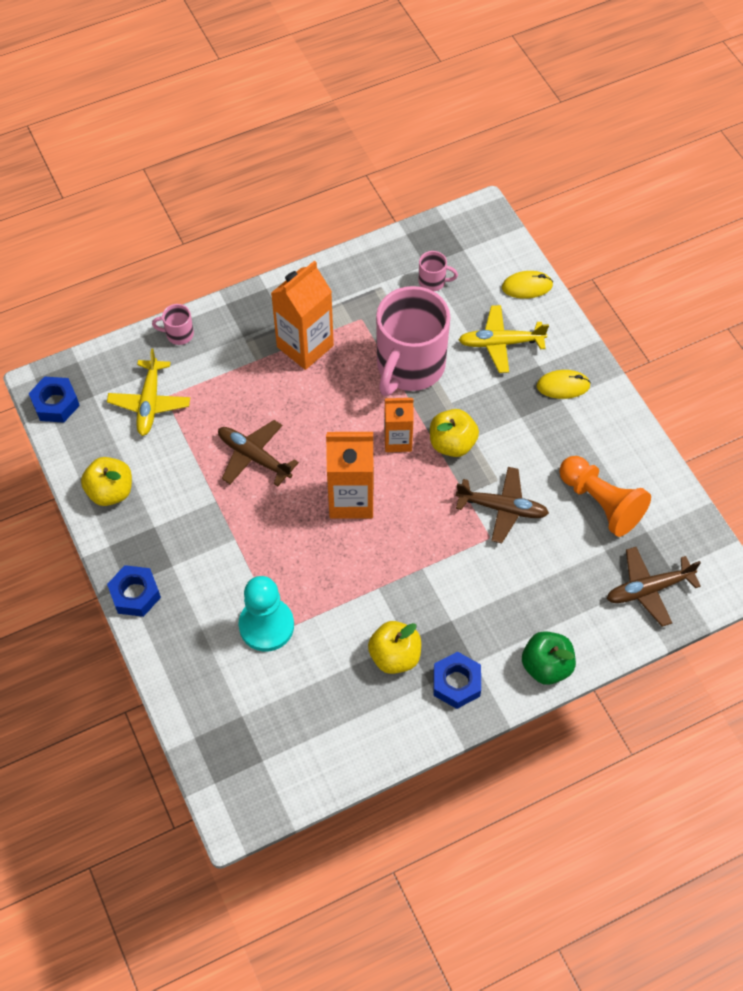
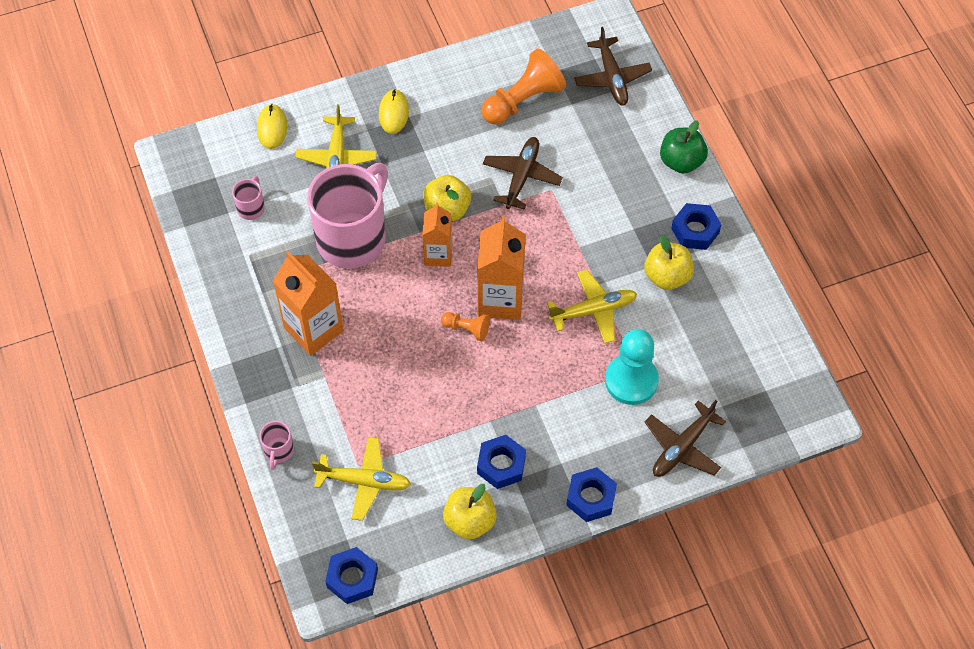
camera: 85 degrees left, 0 degrees up
(169, 513) = (501, 465): none -> blue nut
(254, 457) = (443, 383): brown plane -> brown plane (682, 447)
(315, 472) = (467, 329): none -> orange pawn
(346, 585) = (593, 310): none -> yellow plane
(409, 366) = (353, 237): pink mug -> pink mug turned 90 degrees counterclockwise

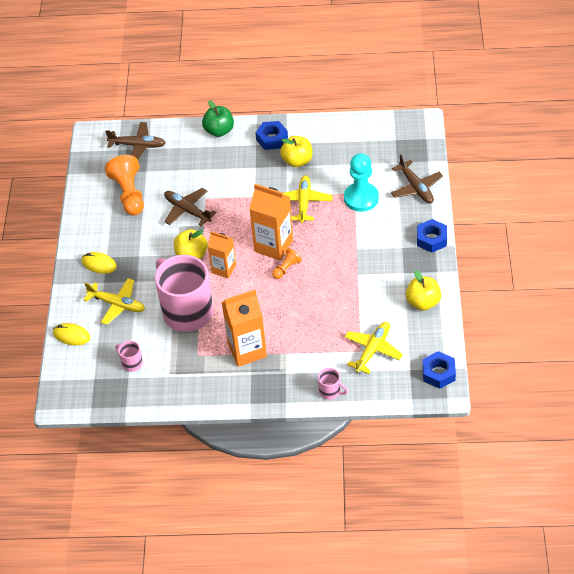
camera: 65 degrees left, 10 degrees down
(501, 465) = (391, 276): blue nut -> none

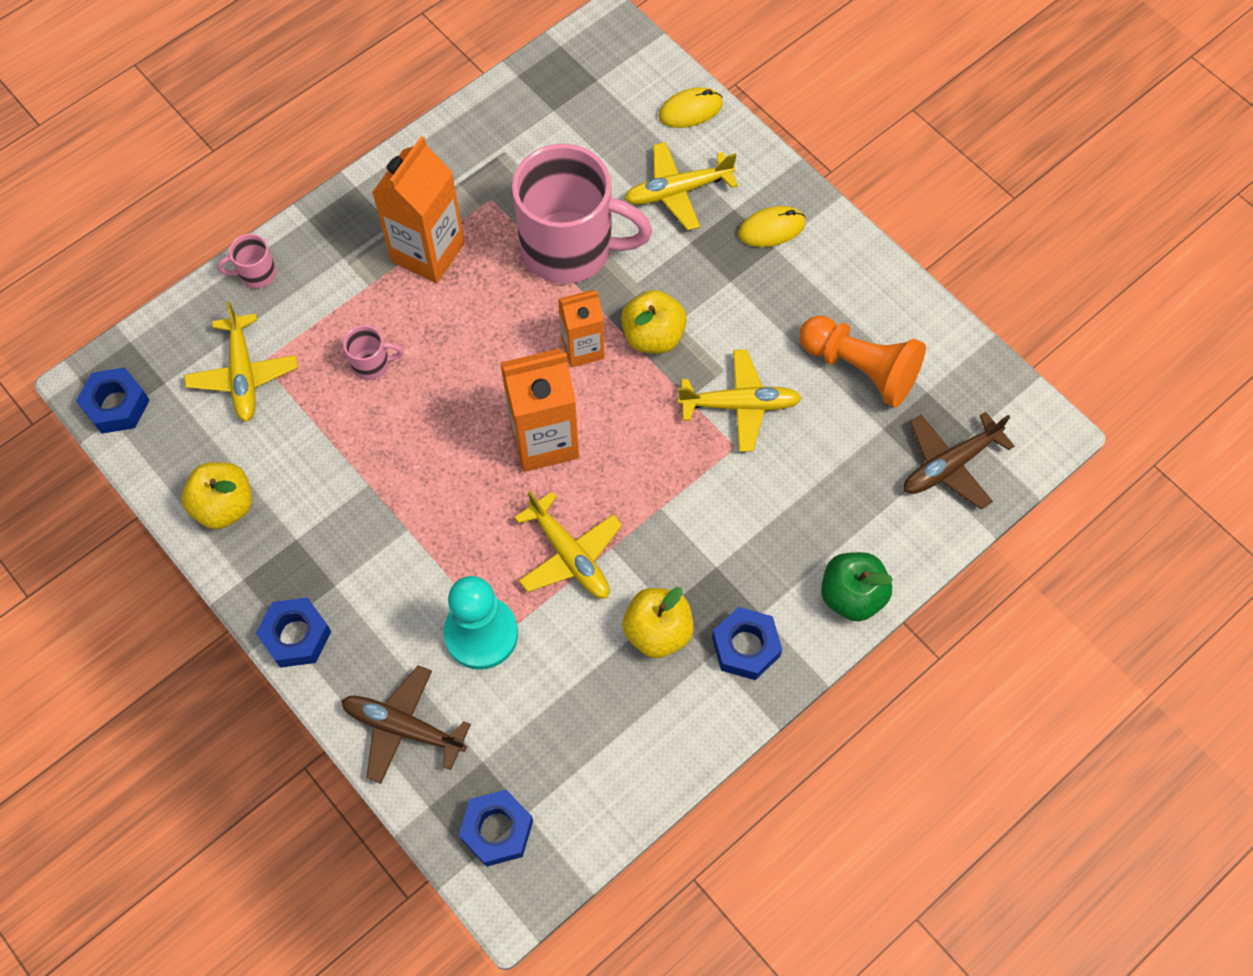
camera: 135 degrees right, 15 degrees up
(131, 363) = (569, 130): pink mug -> pink mug (372, 364)
(187, 210) = (739, 405): brown plane -> yellow plane
(286, 268) = (488, 416): orange pawn -> none
(409, 141) = (497, 830): none -> blue nut

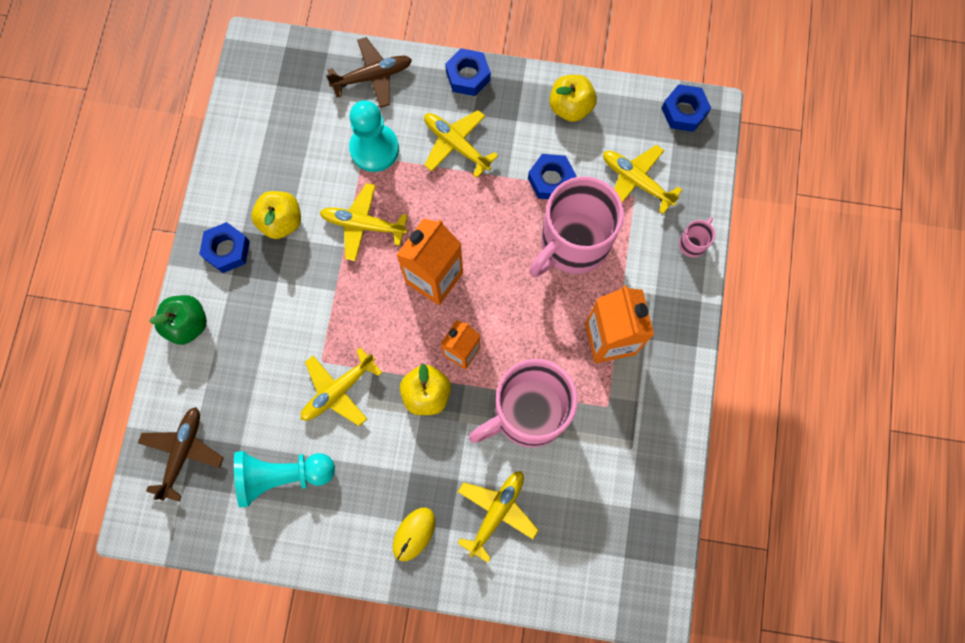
camera: 140 degrees right, 10 degrees up
(372, 364) = (573, 244): pink mug -> pink mug, size x2.48
(387, 564) = (456, 145): none -> yellow plane
(497, 830) = (284, 67): blue nut -> blue nut (551, 180)
(690, 110) = (541, 586): yellow mouse -> none
(860, 368) = (282, 475): orange pawn -> turquoise pawn

